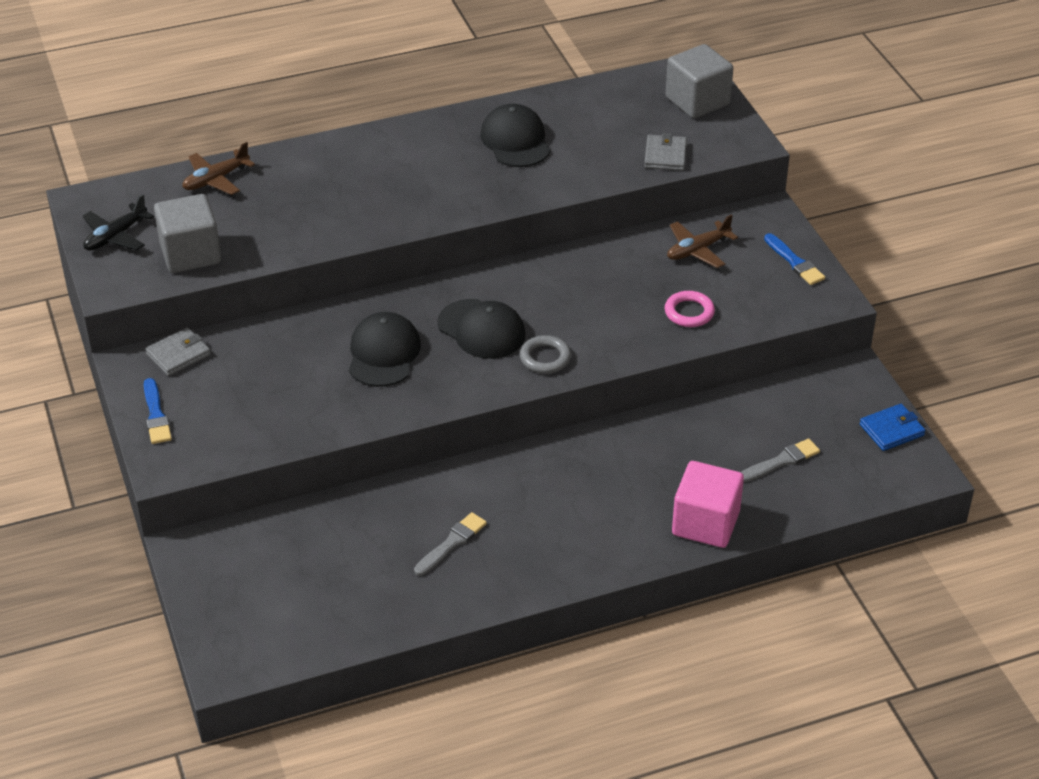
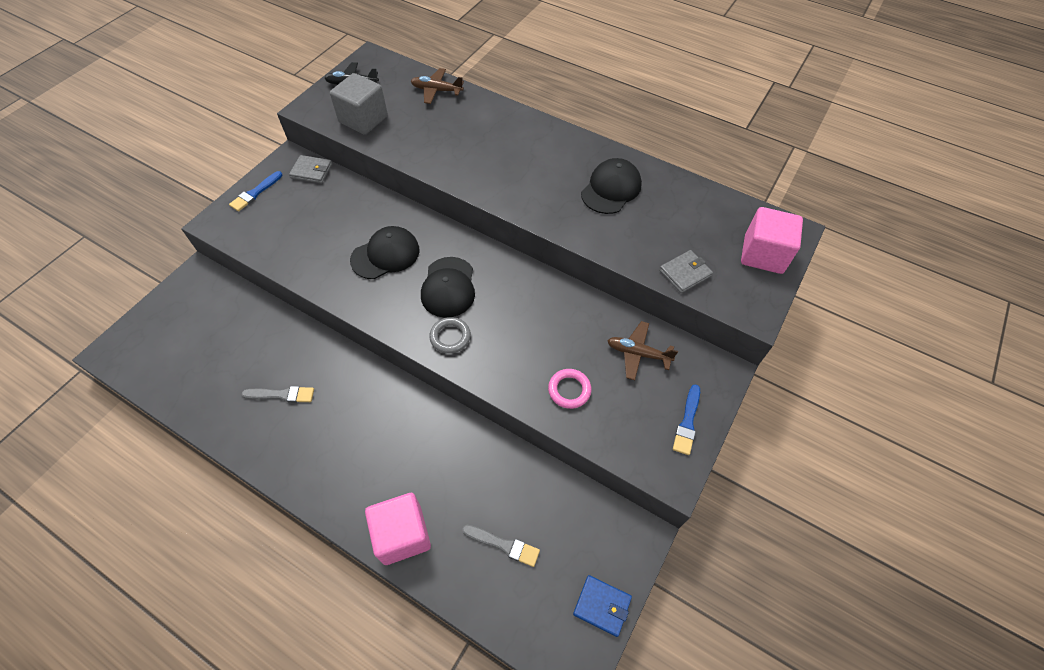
camera: 50 degrees right, 15 degrees up
(697, 101) = (763, 254): grey cube -> pink cube

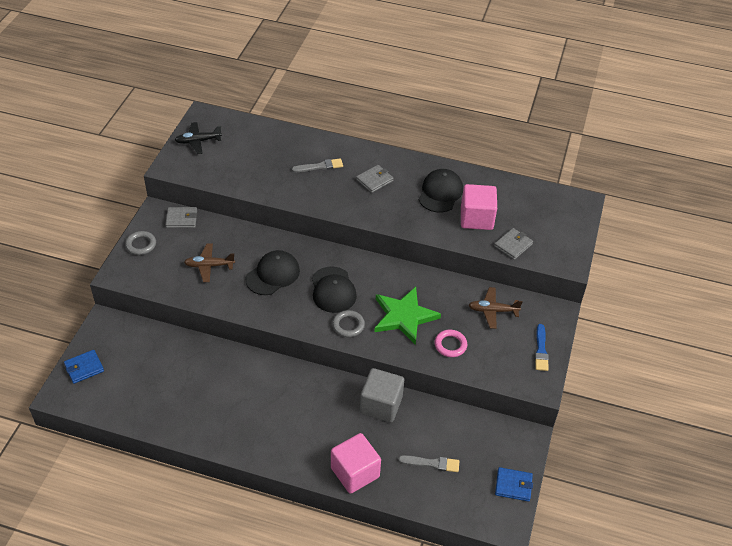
camera: 15 degrees left, 10 degrees down
(150, 324) = (84, 368): none -> blue wallet
(255, 193) = (141, 245): blue brush -> grey ring
(282, 395) = (221, 398): grey brush -> grey brush (320, 166)
(363, 119) = (221, 169): grey cube -> grey cube (381, 405)
(436, 91) = (272, 135): brown plane -> brown plane (209, 266)
(523, 339) = (404, 316): none -> green star
(535, 160) = (374, 180): none -> grey wallet
(763, 254) = (565, 222): pink cube -> pink cube (476, 218)

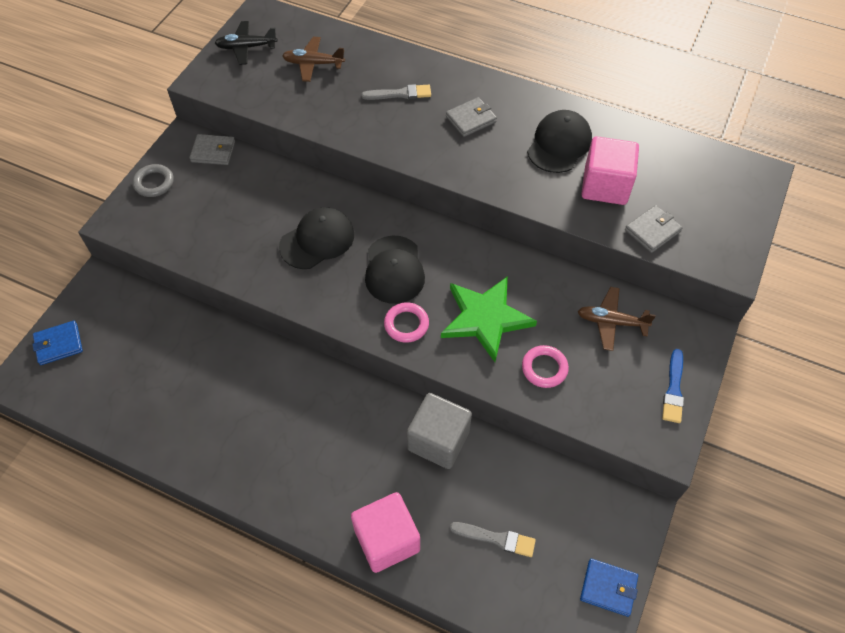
camera: 10 degrees right, 10 degrees up
(209, 266) = (236, 220): brown plane -> brown plane (313, 64)
(348, 325) = (406, 324): grey ring -> pink ring

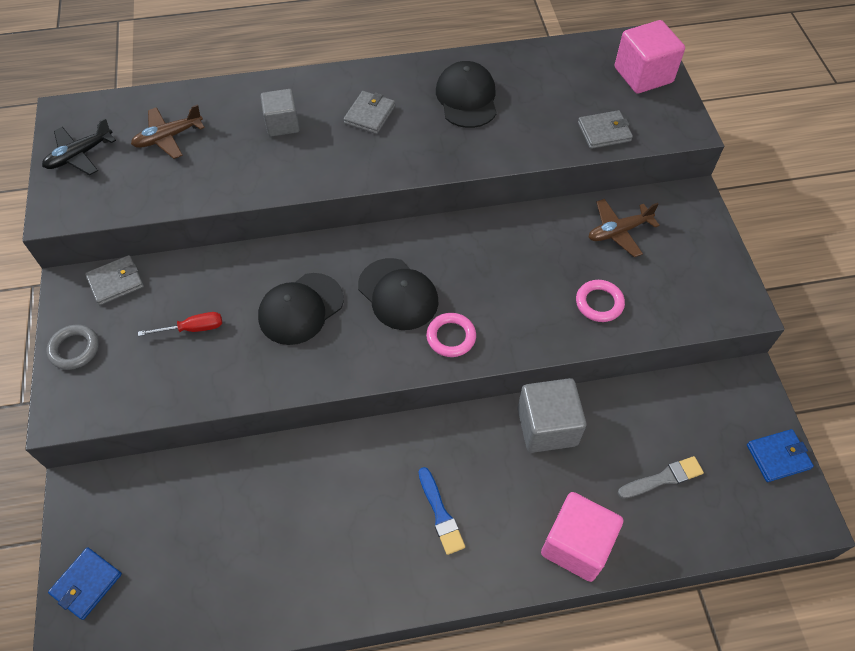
camera: 35 degrees left, 0 degrees up
(236, 212) = (193, 328): none -> red screwdriver
(317, 240) = (301, 309): black cap -> black cap turned 150 degrees counterclockwise
(400, 94) = (282, 124): grey brush -> grey cube
(485, 318) = (515, 290): green star -> none
(605, 186) = (535, 114): pink cube -> pink cube (643, 75)
(652, 231) = (604, 132): grey wallet -> grey wallet turned 60 degrees clockwise
(673, 389) = (710, 258): blue brush -> blue brush (440, 514)

